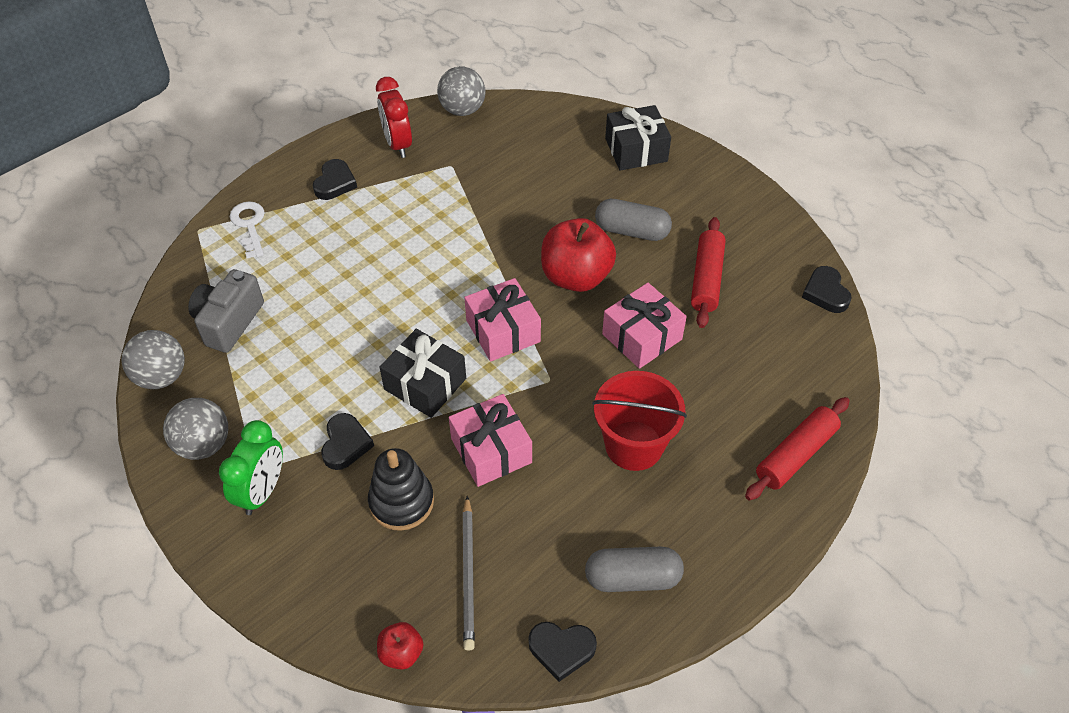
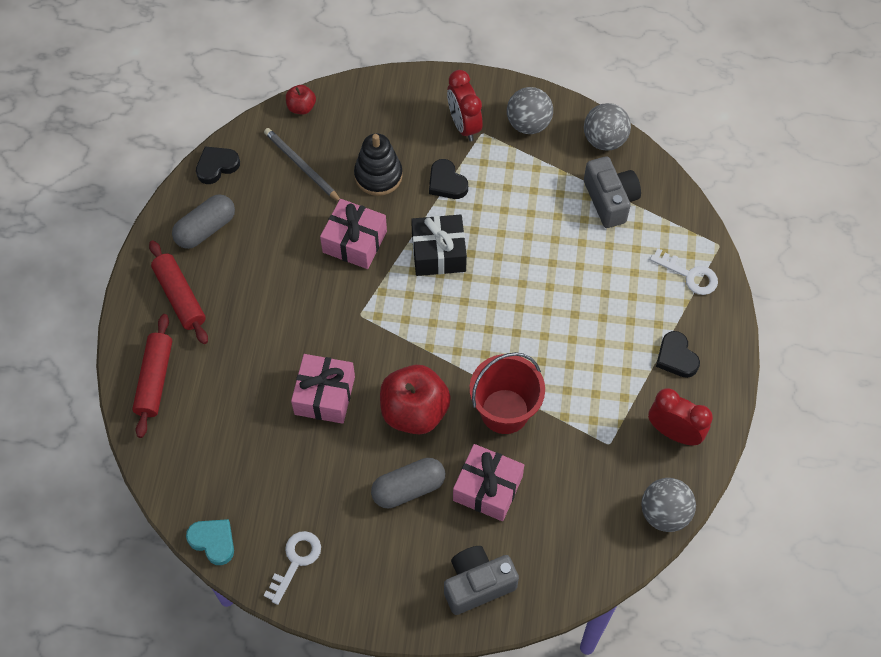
camera: 140 degrees right, 10 degrees up
(262, 491) = (464, 125): green clock -> red clock
(503, 331) = (425, 327): pink gift -> pink gift (487, 488)
(634, 445) = (267, 309): red bucket -> red bucket (504, 411)
(636, 150) = (477, 584): black gift -> grey camera
(706, 279) = (315, 484): red rolling pin -> red rolling pin (180, 296)
(764, 240) = (296, 561): none -> white key
(825, 293) = (213, 541): black heart -> turquoise heart

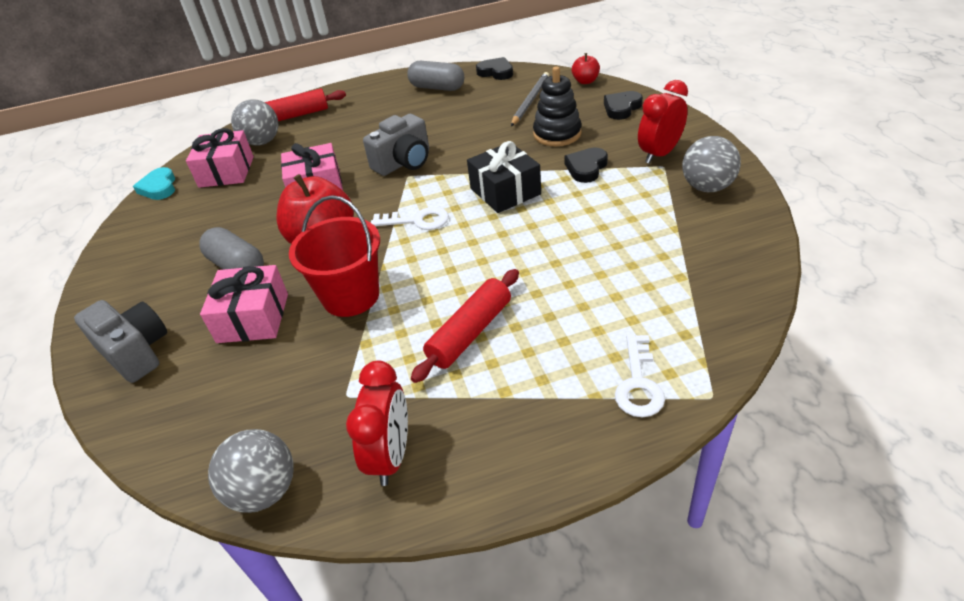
camera: 70 degrees right, 20 degrees down
(180, 296) = (371, 100): red rolling pin -> red rolling pin (470, 333)
(213, 541) = (159, 187): turquoise heart -> turquoise heart turned 150 degrees clockwise
(296, 561) = (146, 232): white key -> white key (417, 221)
(354, 242) = (479, 147): pink gift -> pink gift (226, 172)
(604, 140) = (750, 242): grey ball -> grey ball (262, 142)
(610, 200) = (677, 275): grey camera -> grey camera (404, 162)
(676, 357) = (505, 416): black heart -> black heart (621, 108)

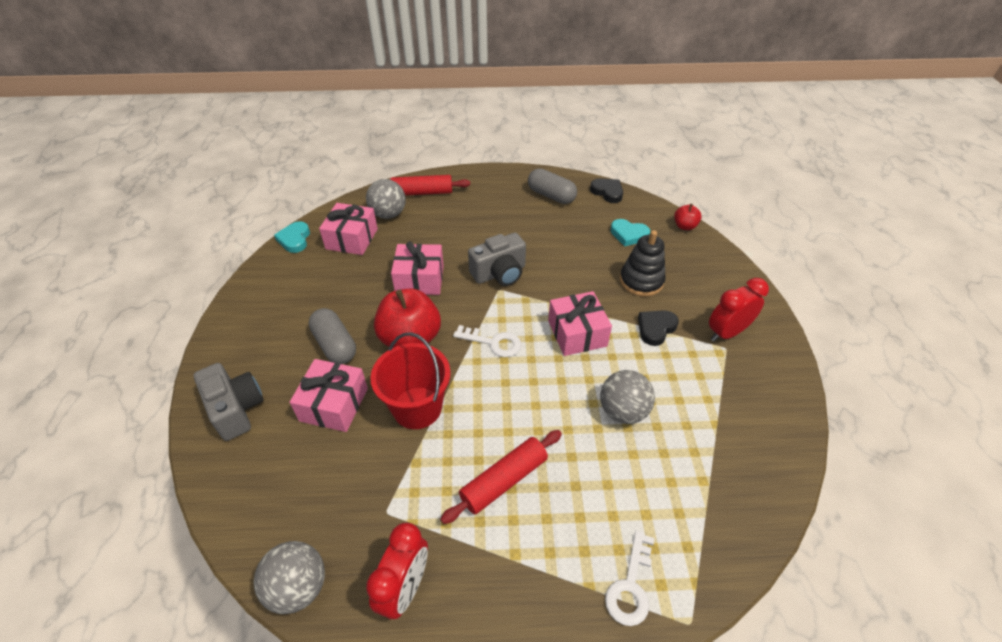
camera: 10 degrees right, 5 degrees up
(505, 191) = (577, 333): black gift -> pink gift
(530, 100) = (628, 235): grey pencil -> turquoise heart
(621, 108) = (708, 268): black heart -> none
(707, 187) = (758, 385): grey ball -> grey ball (623, 411)

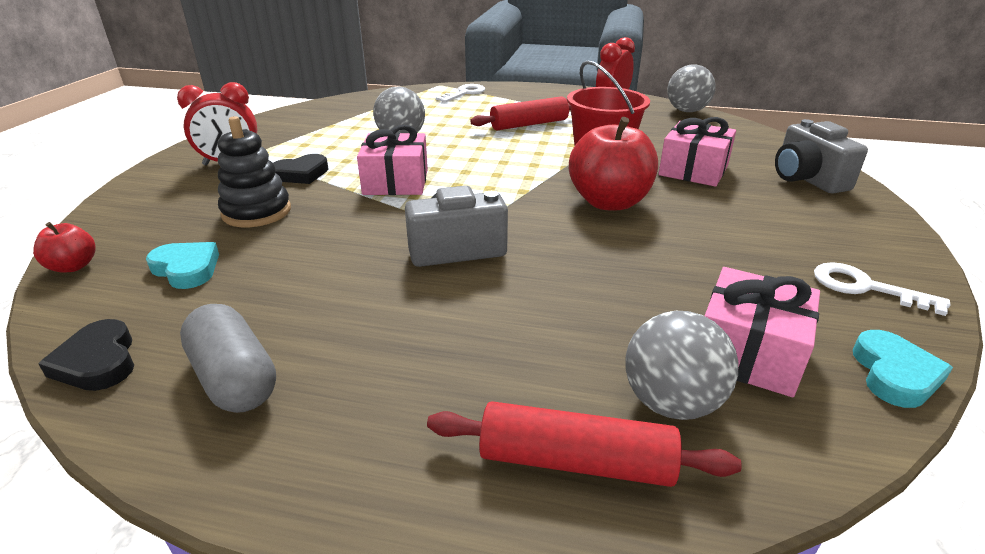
camera: 165 degrees left, 15 degrees down
(335, 345) = (712, 209): grey capsule -> none
(419, 279) = (593, 260): pink gift -> none
(493, 342) = (502, 187): white key -> white key (865, 287)

